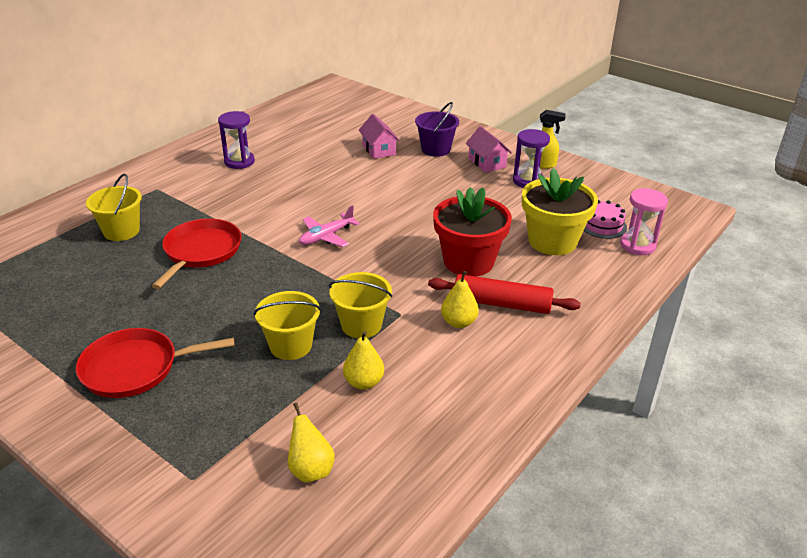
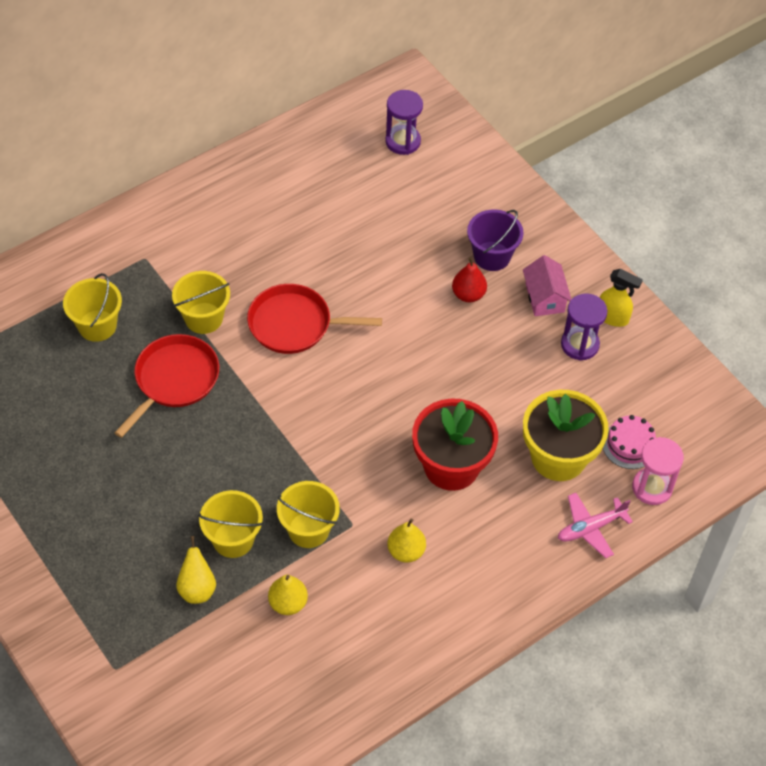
camera: 15 degrees right, 20 degrees up
(135, 368) = (85, 530): red pan -> red pan (294, 324)
(217, 213) = (203, 318): none -> yellow bucket
(239, 162) = (248, 227): purple hourglass -> purple hourglass (403, 141)
(311, 469) = (214, 686): yellow pear -> yellow pear (197, 588)
(326, 236) = (312, 387): pink plane -> pink plane (590, 528)
(379, 150) = (421, 241): pink house -> none
(429, 169) = (468, 294): none -> red pear
(502, 304) = (460, 537): red rolling pin -> none

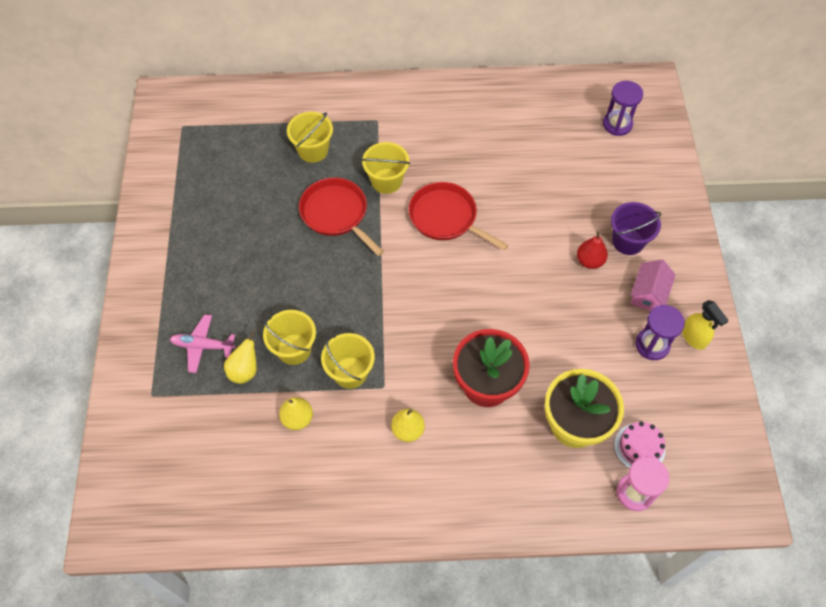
camera: 35 degrees right, 5 degrees up
(174, 380) = (336, 214): red pan -> red pan turned 105 degrees counterclockwise
(590, 528) = (562, 496): pink plane -> pink plane (203, 346)

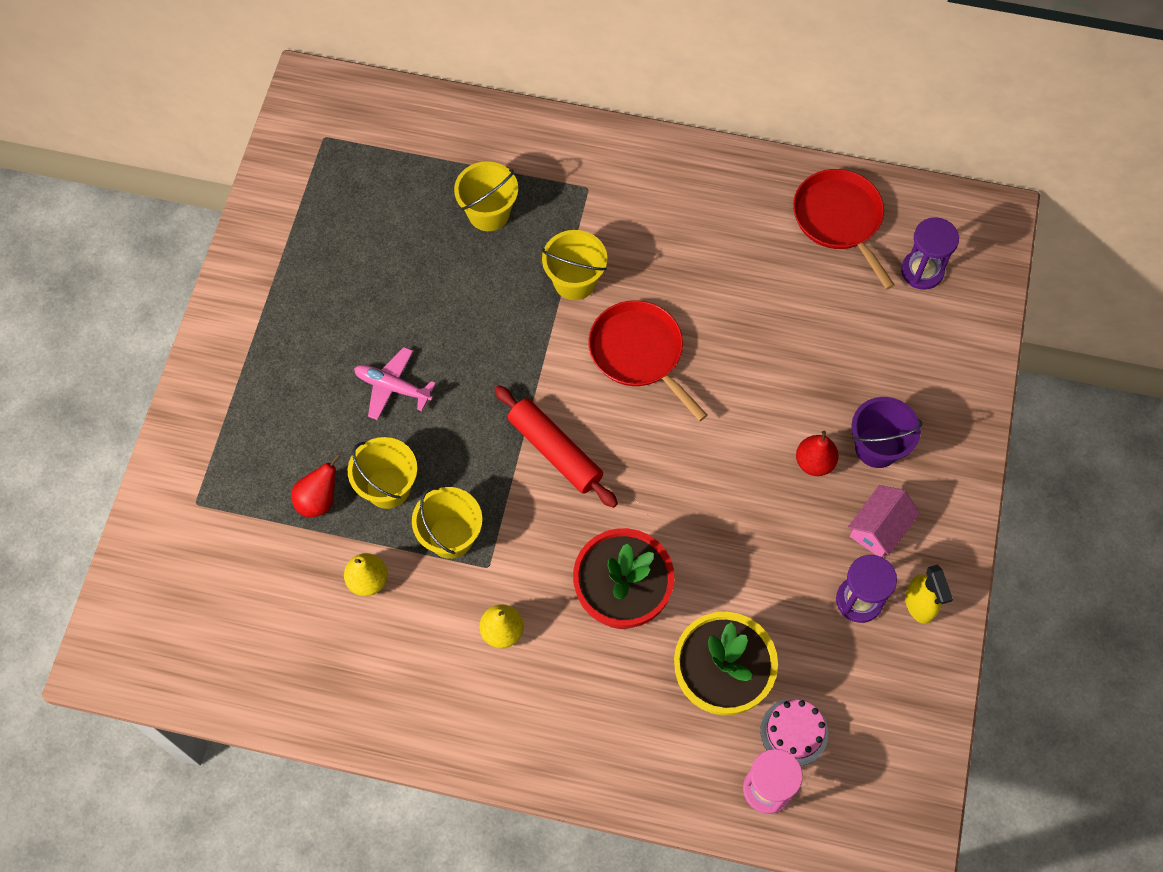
camera: 15 degrees right, 5 degrees up
(203, 346) = (275, 454): pink plane -> pink plane (393, 387)
(245, 370) = (319, 500): yellow pear -> red pear
(336, 214) = (494, 312): red pan -> red pan (839, 219)
(407, 295) = (555, 451): none -> red rolling pin

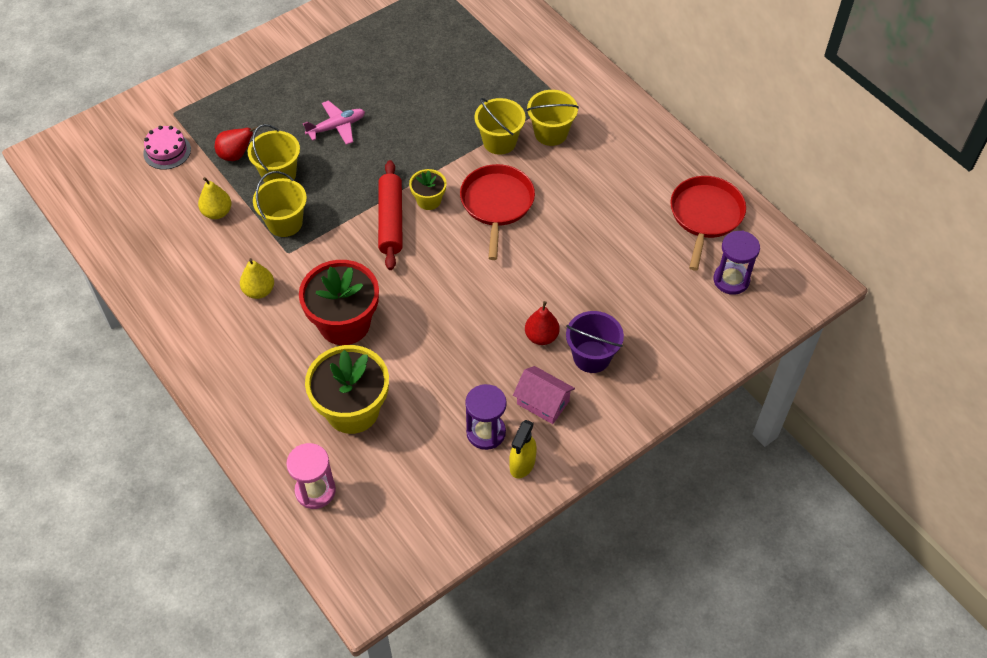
camera: 40 degrees right, 10 degrees down
(393, 387) = (336, 127): pink plane -> pink plane turned 90 degrees clockwise
(488, 213) = (487, 75): yellow bucket -> yellow bucket (551, 133)
(569, 399) = (428, 200): none -> yellow flower pot
(794, 732) = (365, 473): pink cake -> pink cake (167, 151)
(879, 528) = (543, 402): pink house -> pink house turned 45 degrees clockwise

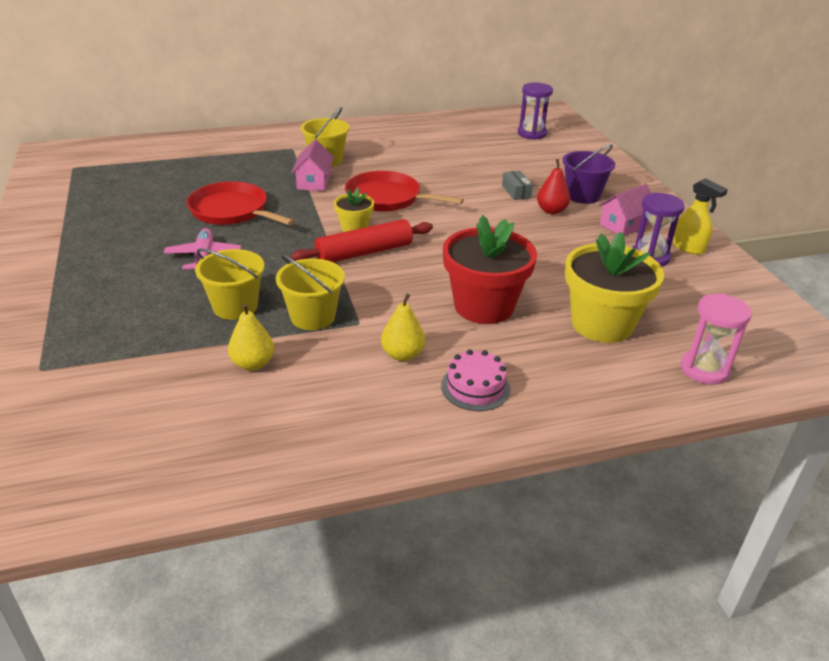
camera: 70 degrees left, 20 degrees down
(167, 151) = (103, 387): pink cake -> pink cake (475, 387)
(236, 155) = (172, 331): red pear -> none
(391, 221) = (364, 252): red rolling pin -> red rolling pin turned 45 degrees counterclockwise
(499, 142) = (314, 182): yellow bucket -> pink house
(568, 299) = (516, 192): none -> grey box
(705, 215) = (464, 128): red pan -> red pan (232, 211)

